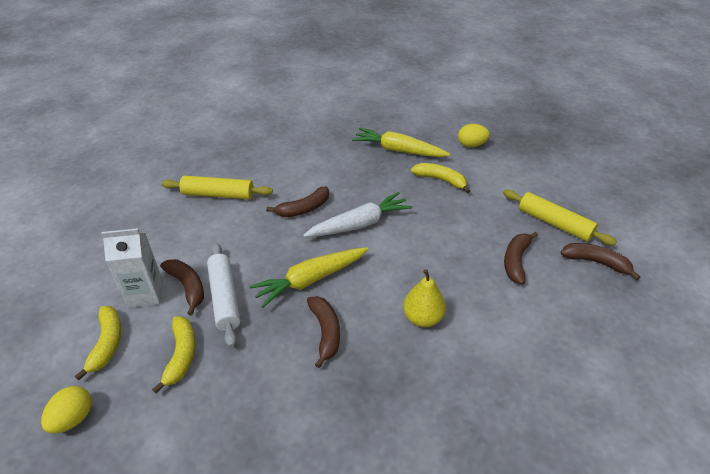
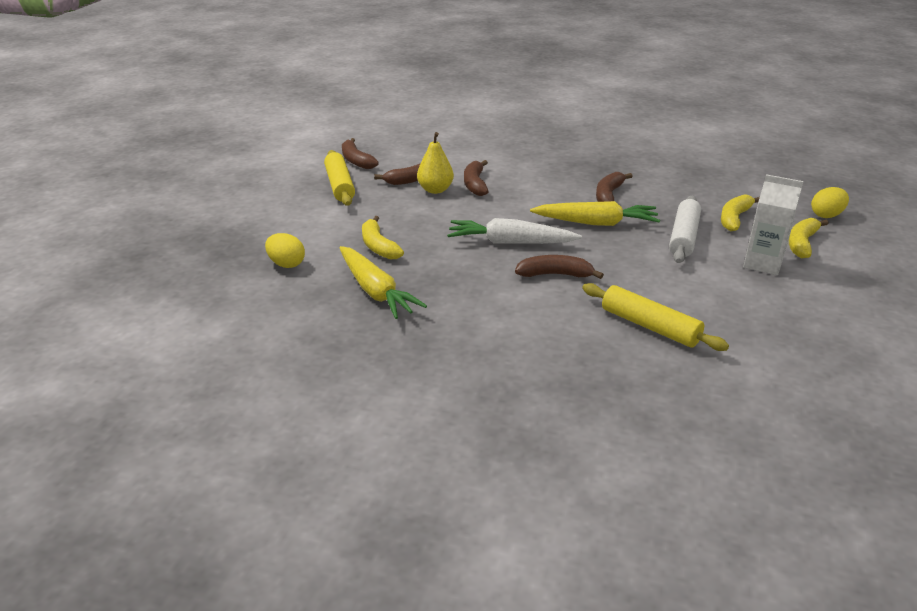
camera: 145 degrees left, 10 degrees down
(187, 287) = (717, 255): brown banana -> brown banana (475, 184)
(422, 318) = (527, 179): yellow pear -> yellow pear (435, 190)

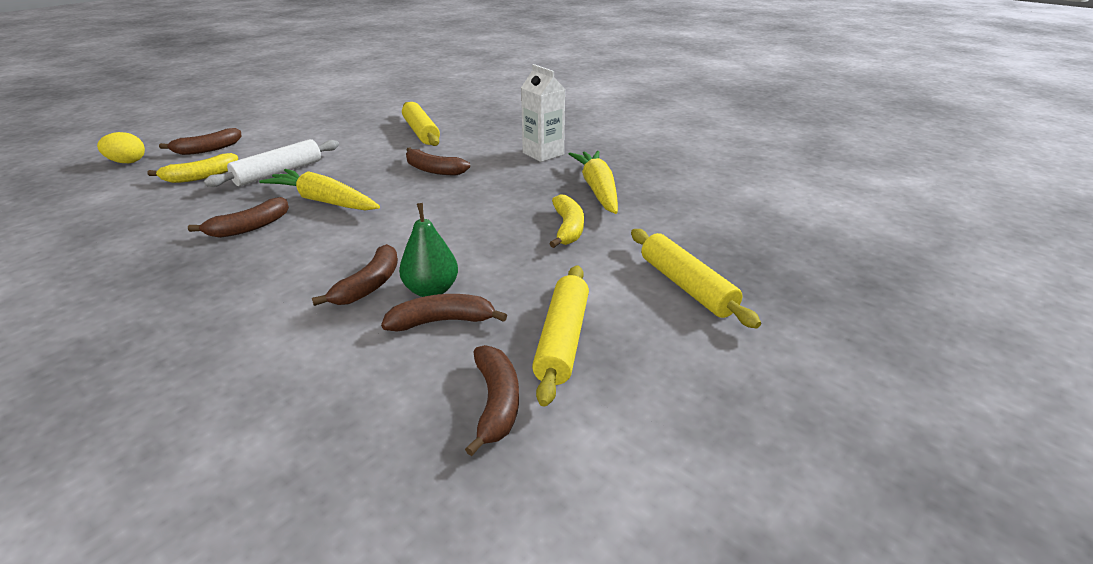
camera: 155 degrees left, 0 degrees up
(273, 226) = (686, 286): none -> yellow rolling pin
(286, 264) = (677, 231): yellow egg -> none
(435, 190) = (431, 290): yellow pear -> green pear
(510, 242) = (432, 202): white carrot -> none
(762, 263) = (270, 145): white carton -> white carton (543, 153)
(802, 243) = (208, 149): yellow banana -> brown banana

